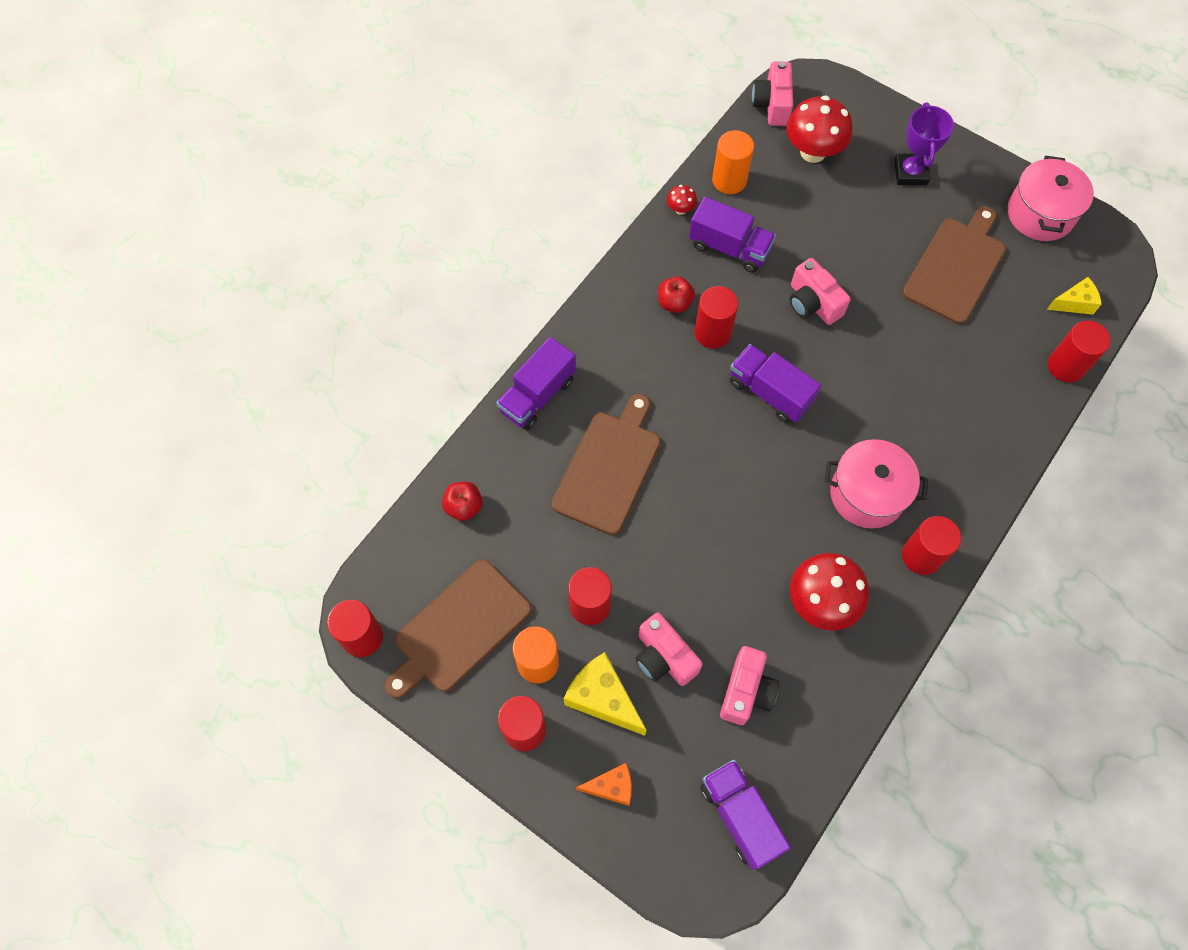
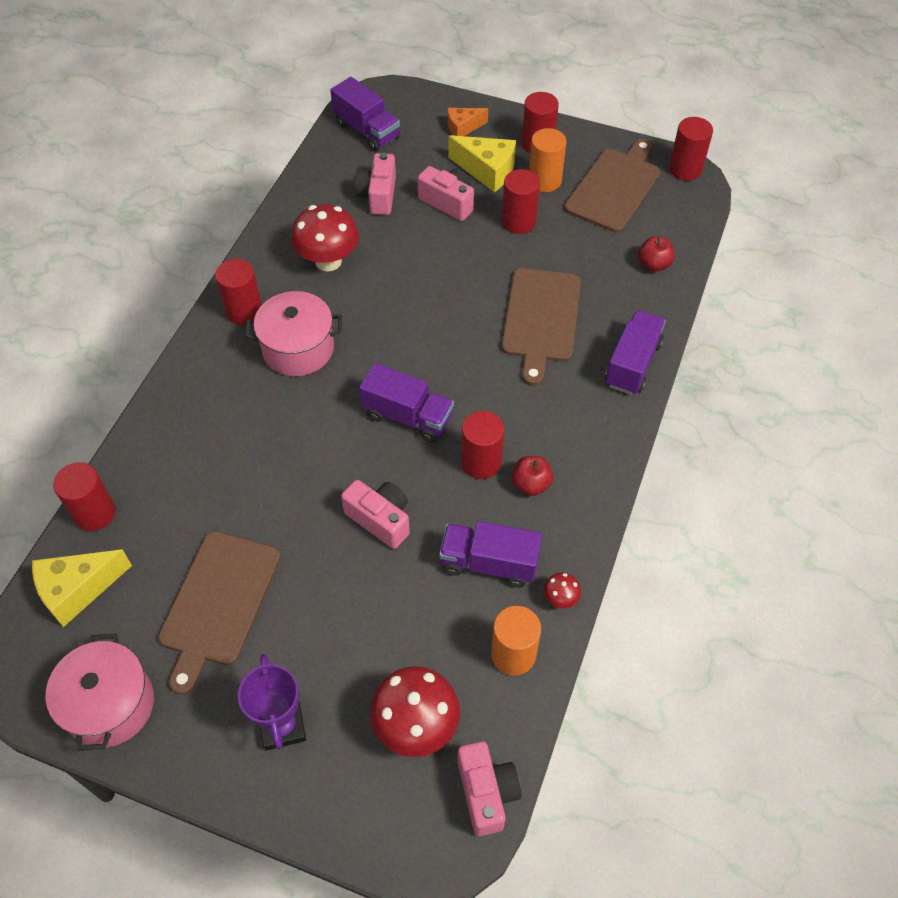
camera: 165 degrees right, 10 degrees down
(1074, 303) = (78, 590): yellow cheese -> yellow cheese, size x1.60

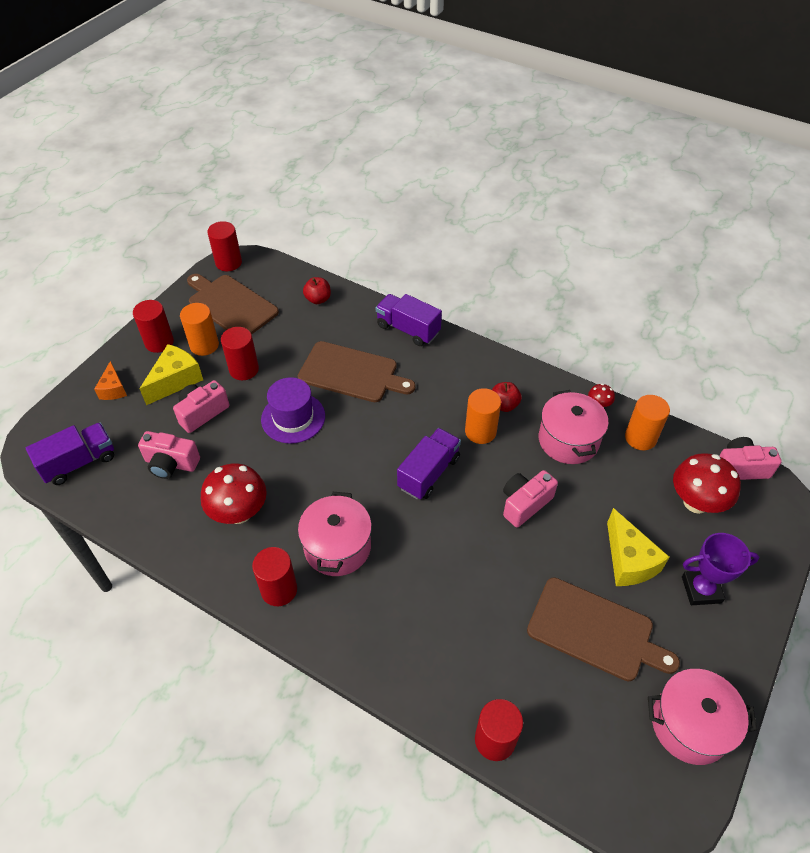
camera: 80 degrees left, 5 degrees down
(78, 590) = (578, 756): yellow cheese -> yellow cheese (628, 561)
(460, 278) = (293, 418): none -> purple hat
(481, 462) = (480, 431): red cylinder -> orange cylinder
(489, 563) = (568, 440): purple truck -> pink pot

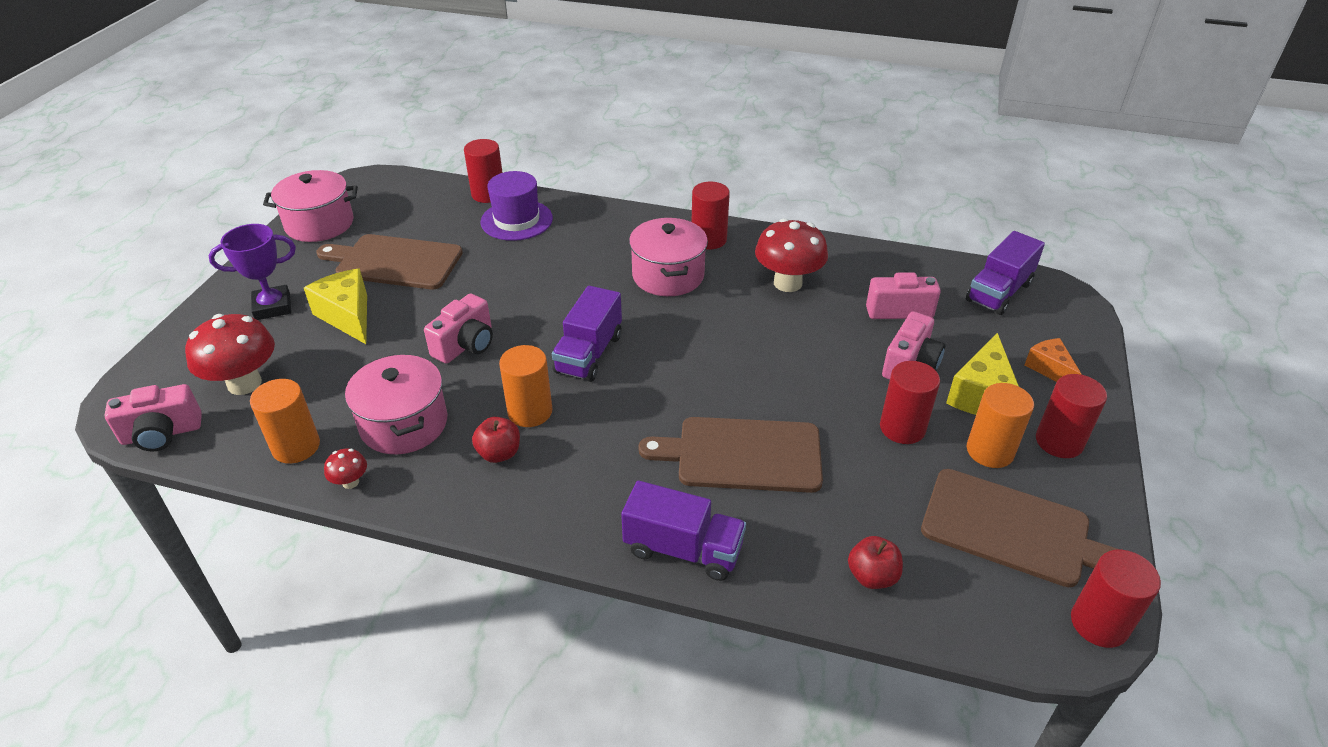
camera: 165 degrees right, 10 degrees down
(293, 418) = (790, 381): purple hat -> purple hat (516, 220)

